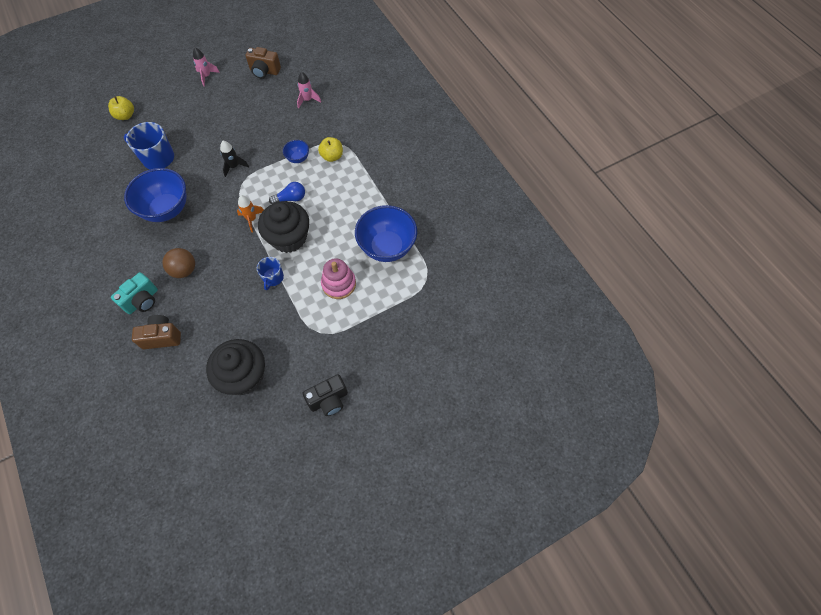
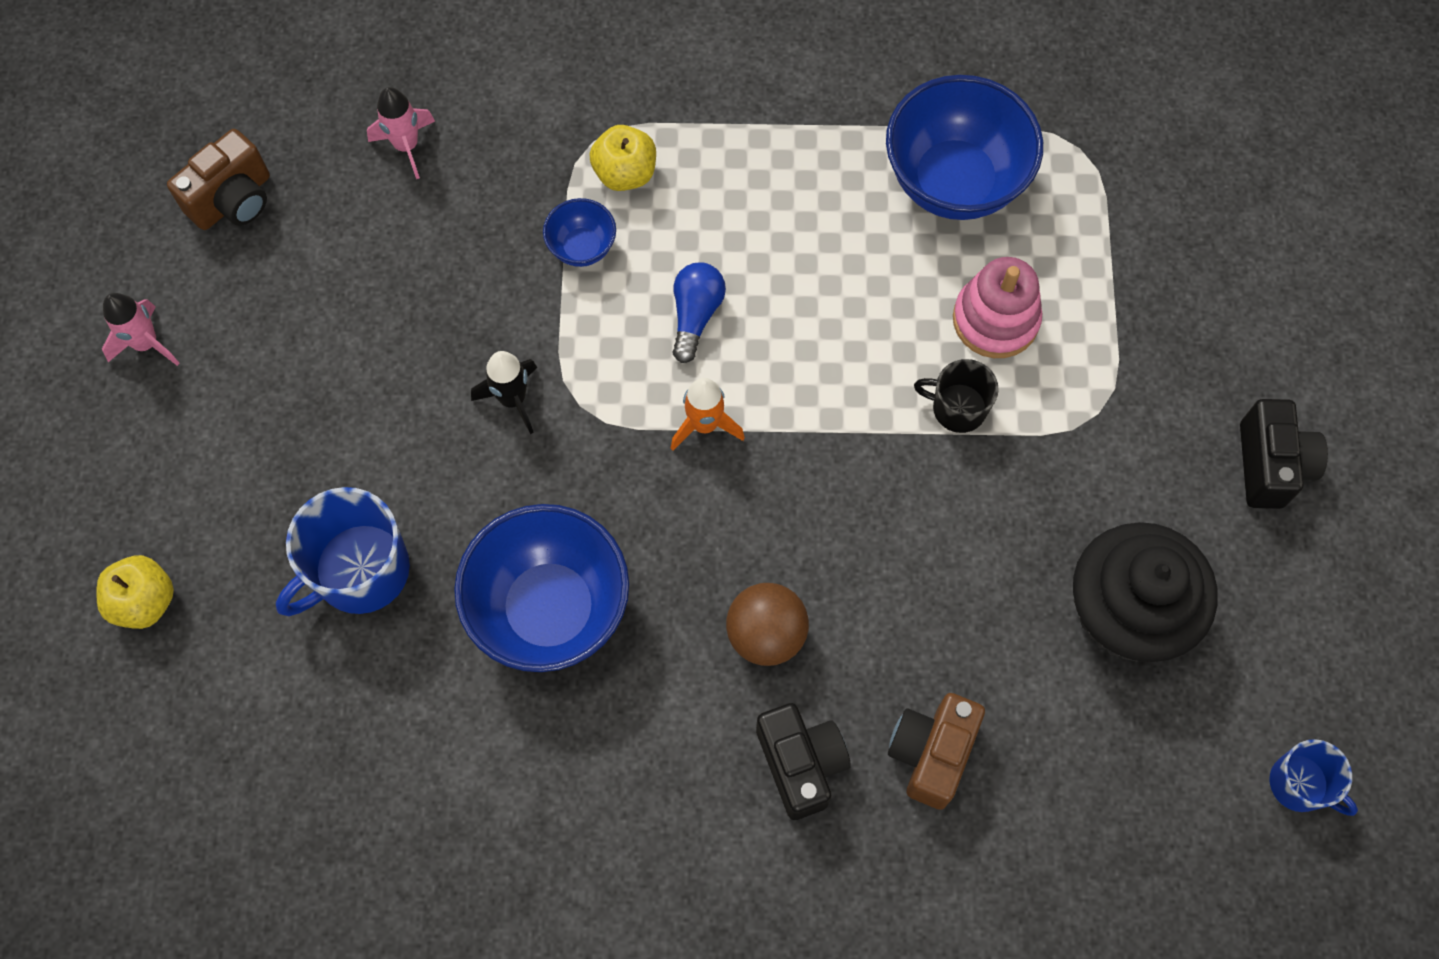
camera: 60 degrees left, 5 degrees up
(142, 301) = (800, 764): turquoise camera -> black camera
(273, 278) = (902, 447): blue mug -> blue mug (1299, 784)
(289, 238) = (808, 367): black cupcake -> none
(297, 288) = (957, 408): none -> black mug

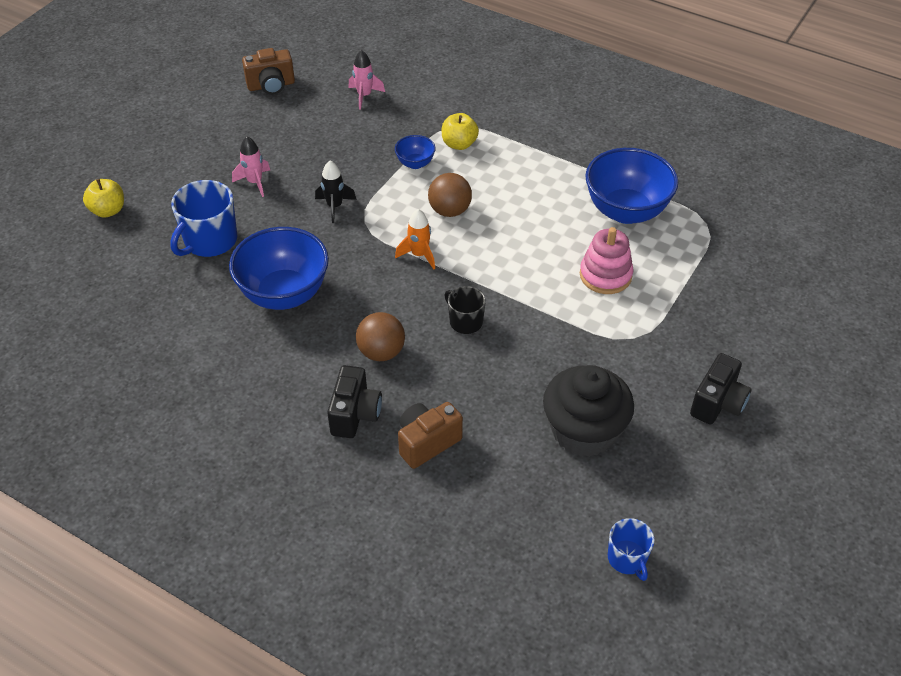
camera: 30 degrees right, 20 degrees down
(146, 344) = (190, 120): pink rocket -> pink rocket (255, 182)
(360, 571) = (209, 241): blue mug -> blue mug turned 45 degrees counterclockwise
(695, 315) = (449, 211): blue light bulb -> brown ball
(957, 408) = (556, 303): black mug -> black mug (465, 321)

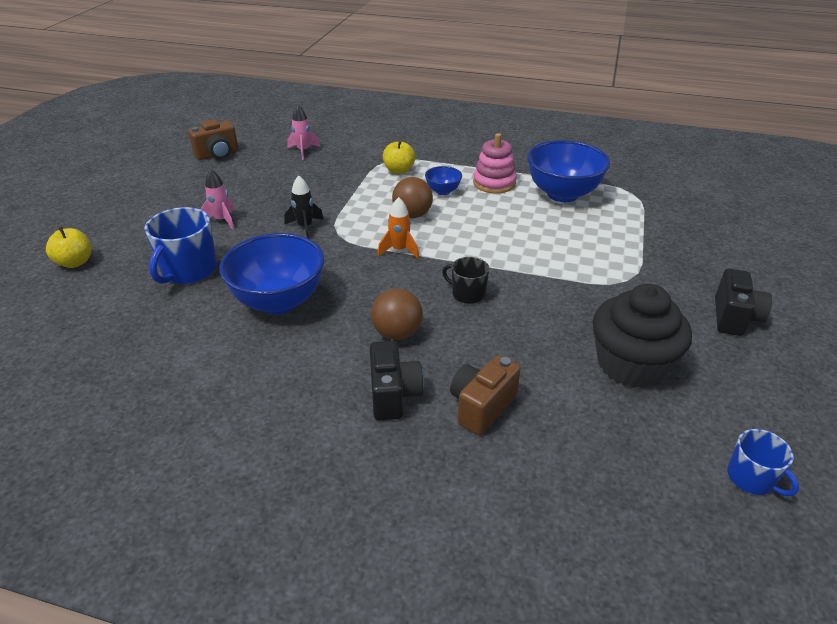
camera: 15 degrees left, 10 degrees down
(415, 163) = (367, 188): blue bowl -> blue bowl (443, 191)
(605, 275) = (573, 239): pink stacking toy -> pink stacking toy (494, 183)

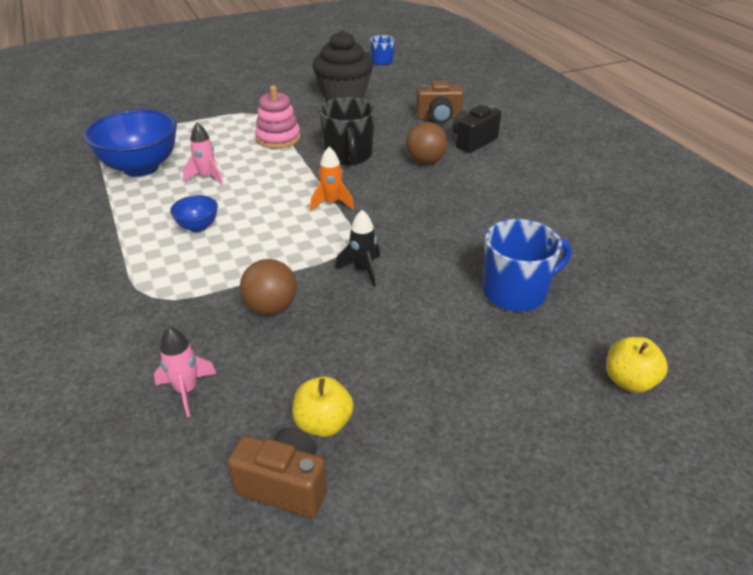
camera: 130 degrees left, 0 degrees up
(222, 220) = (425, 334): pink rocket -> pink rocket (207, 177)
(279, 301) = (471, 220): blue bowl -> none
(399, 170) = (174, 275): yellow apple -> yellow apple (323, 423)
(412, 215) = (266, 222): brown ball -> brown ball (271, 308)
(467, 294) = (348, 155): black mug -> black mug, size x1.70
(494, 183) = (149, 206): pink stacking toy -> pink stacking toy (278, 138)
(734, 318) = (259, 81): black camera -> none

